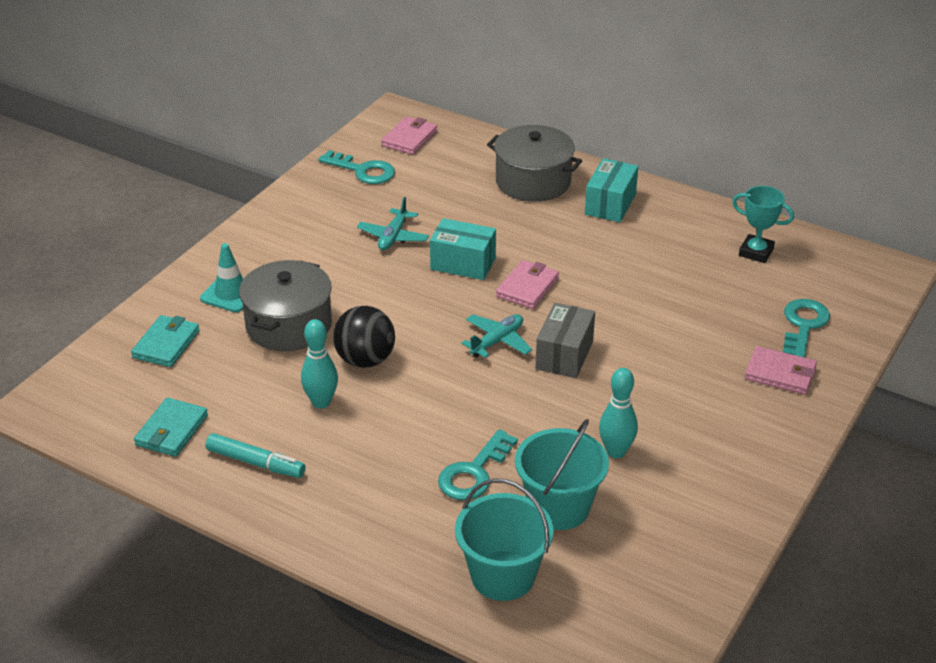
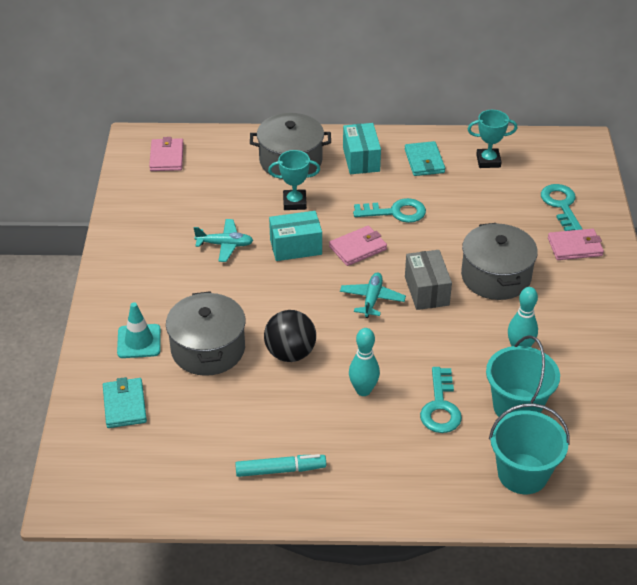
camera: 30 degrees left, 5 degrees up
(171, 430) = (193, 473): turquoise wallet -> turquoise wallet (424, 161)
(321, 402) = (287, 401): turquoise bowling pin -> turquoise bowling pin (363, 390)
(363, 170) = (153, 197): turquoise key -> turquoise key (395, 212)
(393, 237) = (225, 245): turquoise plane -> turquoise plane turned 75 degrees counterclockwise
(500, 222) = (294, 202): none -> turquoise trophy
(527, 287) = (358, 248): pink wallet -> pink wallet turned 60 degrees clockwise
(656, 369) = (496, 276): none -> grey pot

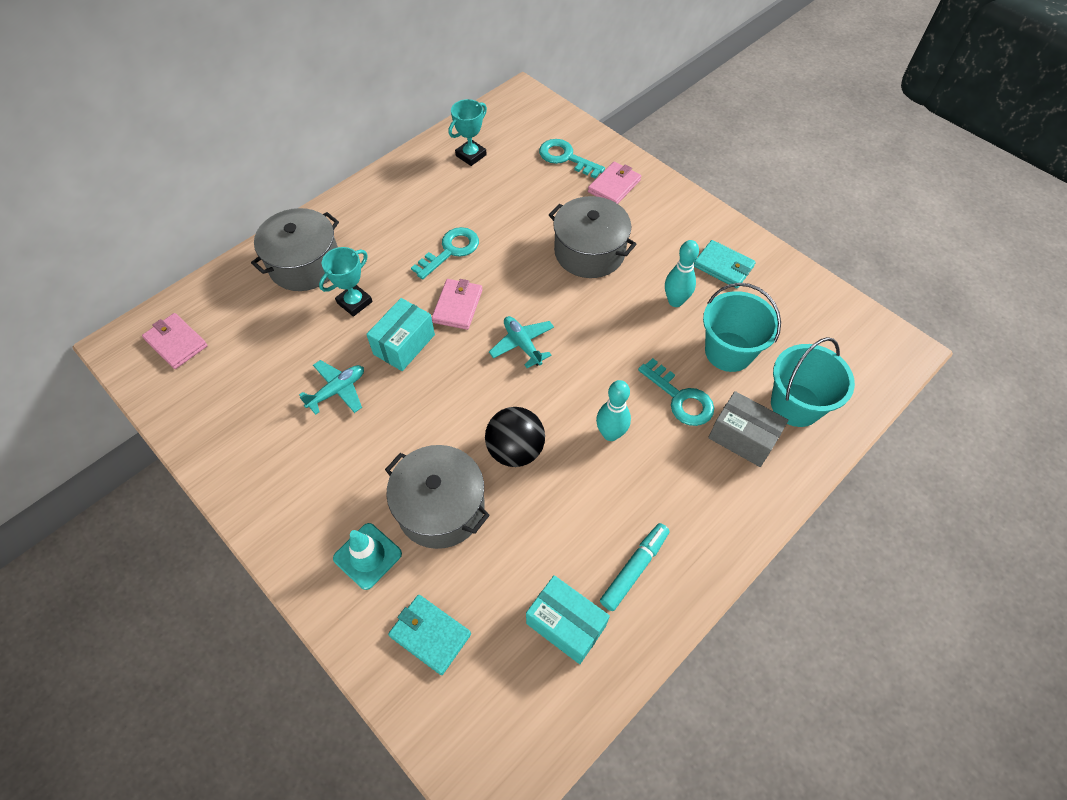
camera: 45 degrees left, 15 degrees up
(361, 159) = (367, 221): turquoise box -> turquoise box (566, 624)
(424, 161) = (421, 188): turquoise wallet -> turquoise wallet (723, 266)
(426, 291) = (554, 303): grey box -> grey box (742, 437)

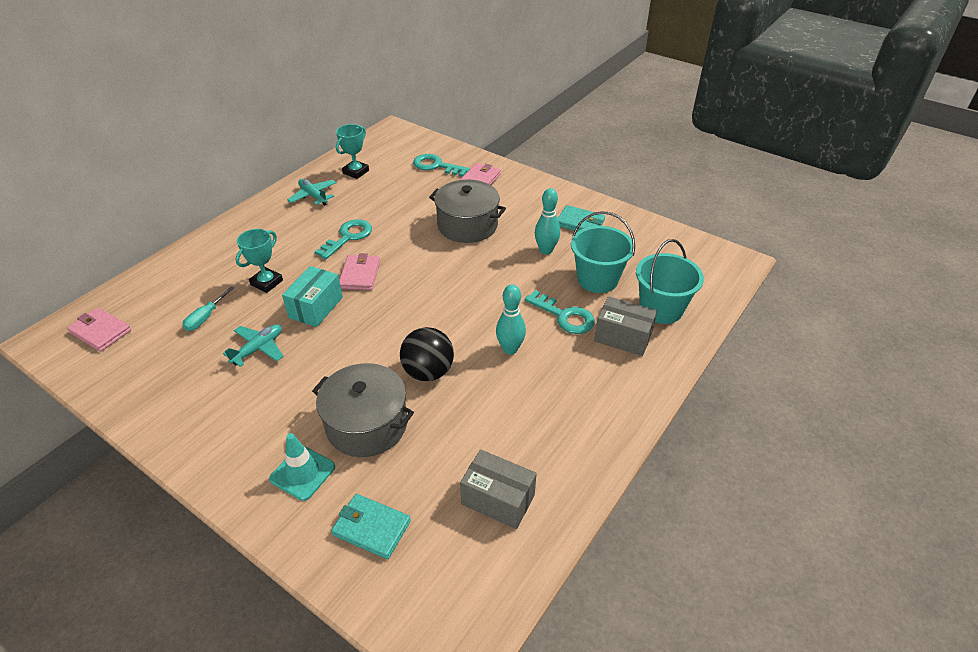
camera: 10 degrees left, 15 degrees down
(286, 340) = (206, 317): none -> turquoise screwdriver
(305, 264) = (218, 260): grey pot -> none
(522, 344) = (421, 295): turquoise plane -> turquoise plane (313, 196)
(566, 624) = (498, 499): turquoise box -> grey box
(634, 568) = (551, 446): turquoise marker -> none

